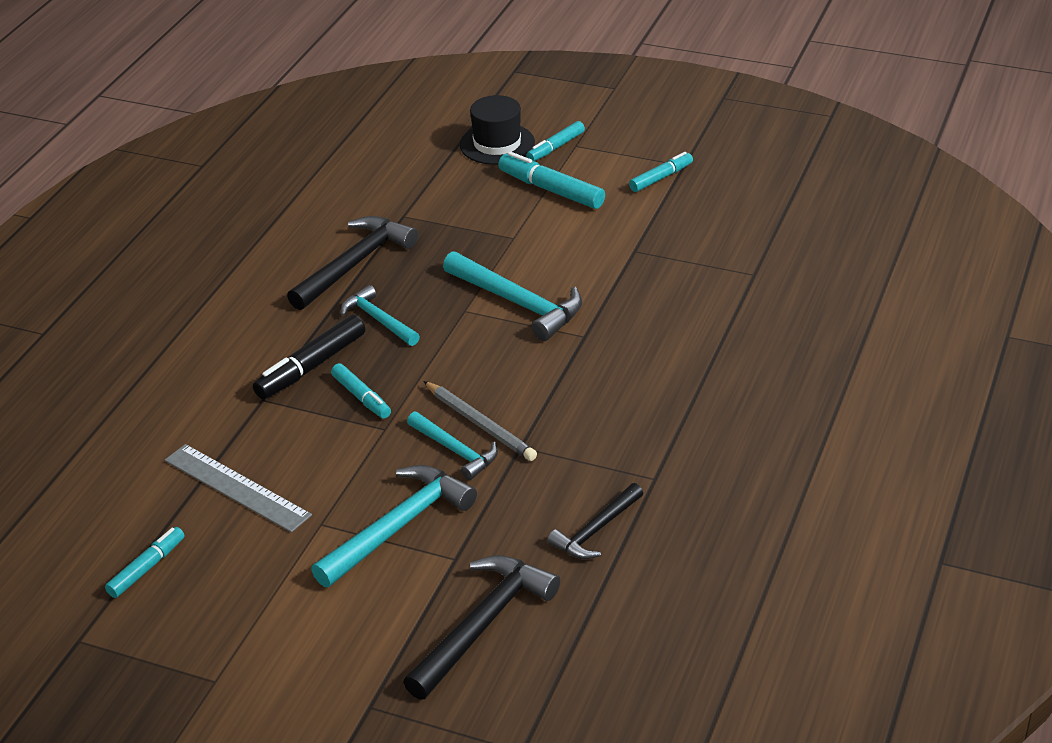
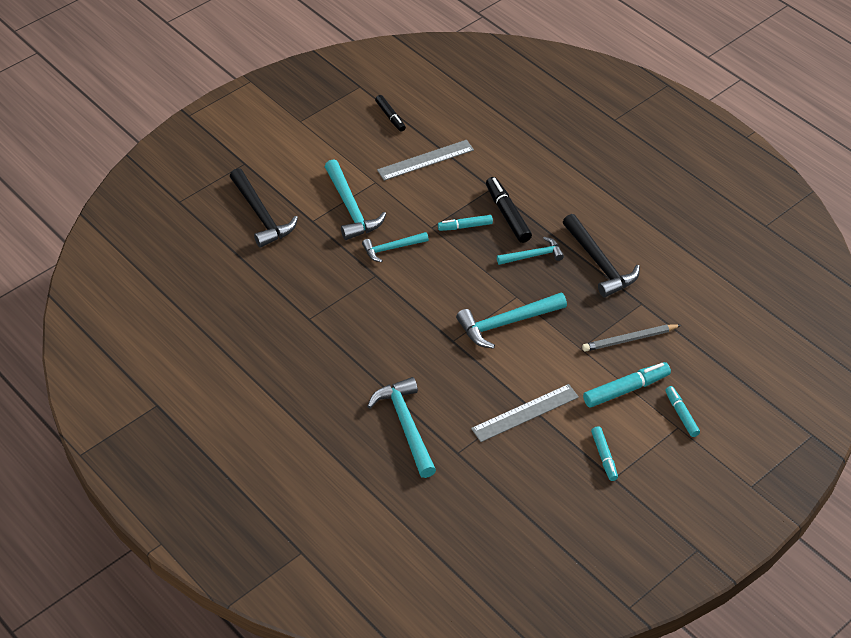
camera: 115 degrees right, 10 degrees up
(146, 568) = (390, 116): turquoise marker -> black marker
(480, 424) = (406, 266): grey pencil -> grey pencil (629, 339)
(497, 144) = (705, 384): black hat -> none
(595, 530) = (289, 279): black hammer -> none
(649, 246) = (525, 413): none -> grey ruler
(752, 325) = (406, 425): none -> turquoise hammer

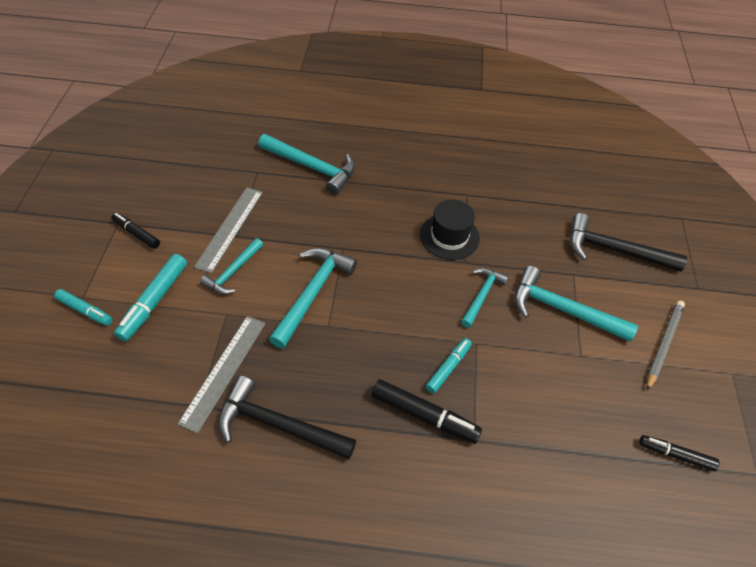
camera: 135 degrees right, 5 degrees up
(364, 298) = (449, 236): none -> black hat
(425, 160) = (573, 422): grey ruler -> grey ruler (224, 371)
(533, 256) = (353, 383): turquoise hammer -> turquoise hammer (233, 272)
(604, 456) = (137, 234): turquoise marker -> black marker
(629, 339) = (183, 354): grey pencil -> grey pencil (663, 344)

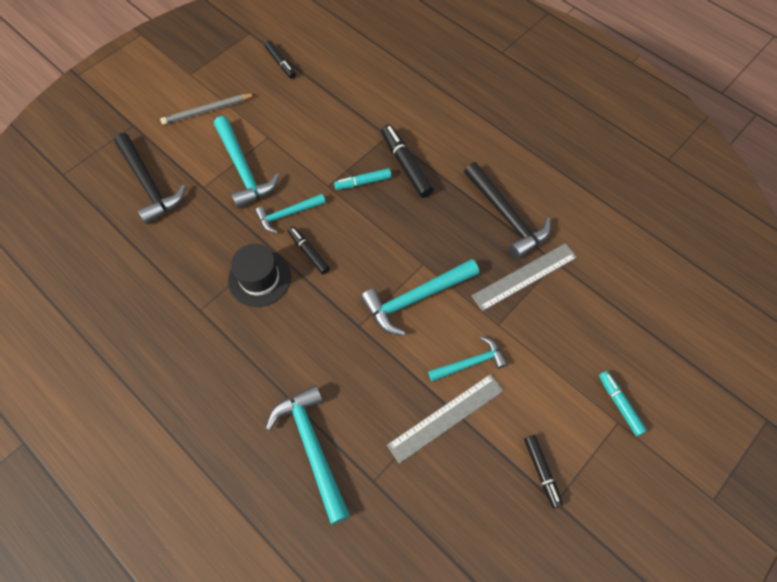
camera: 140 degrees left, 10 degrees up
(154, 301) = (554, 375): turquoise marker -> none
(432, 276) = (309, 253): none -> black marker

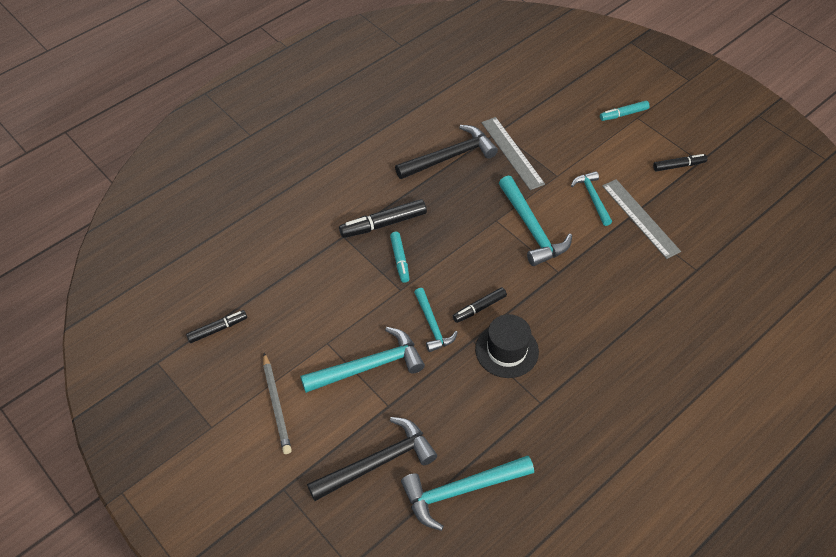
camera: 85 degrees left, 10 degrees down
(312, 447) = (672, 310): turquoise hammer -> turquoise hammer (460, 490)

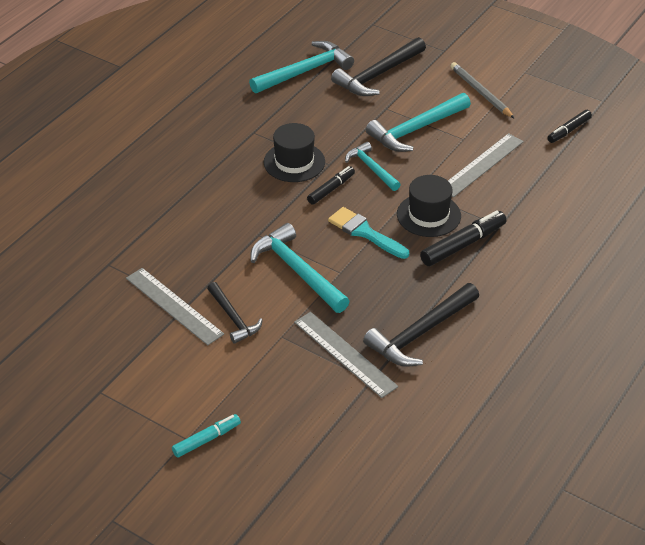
camera: 165 degrees right, 10 degrees down
(325, 305) = (481, 165): none -> grey ruler
(400, 260) = (428, 215): turquoise marker -> black hat
(463, 254) = (365, 232): none -> turquoise brush
(592, 197) = (233, 318): turquoise hammer -> black hammer
(678, 166) = (128, 379): black marker -> none

